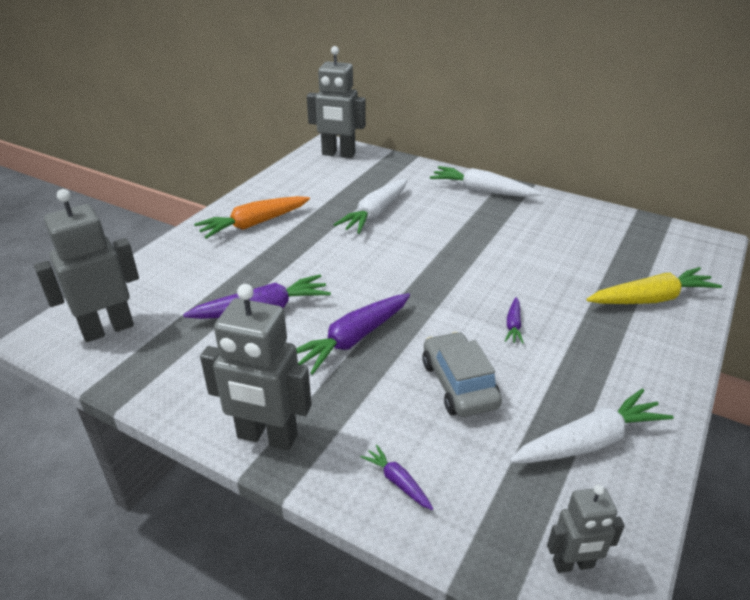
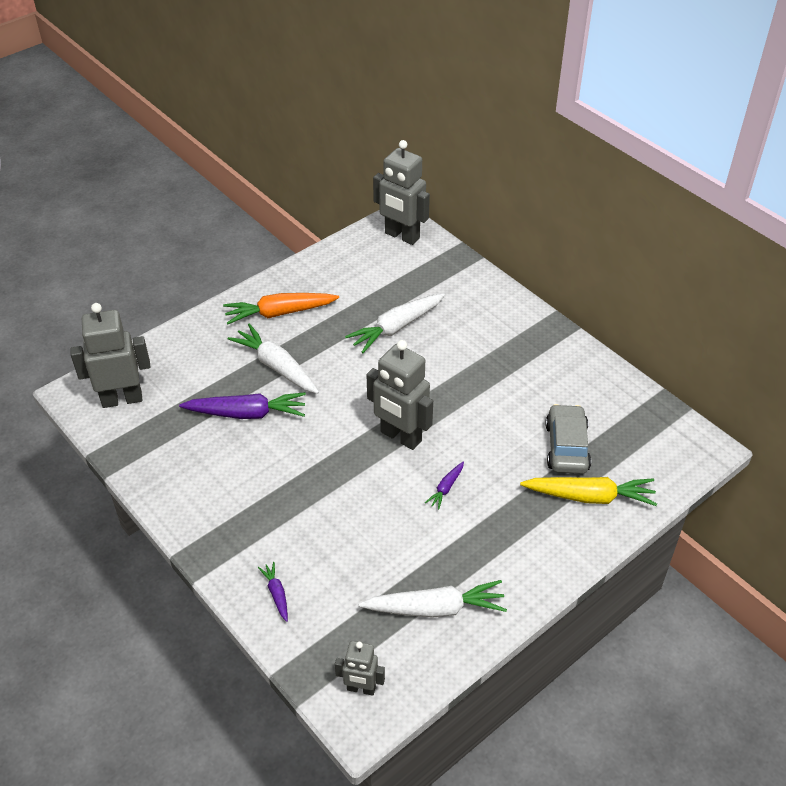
camera: 20 degrees right, 10 degrees up
(267, 437) = (202, 530): grey robot -> grey robot (400, 437)
(353, 339) = (306, 463): purple carrot -> none
(459, 384) = (366, 530): grey car -> grey car (566, 447)
(482, 191) = (518, 324): white carrot -> white carrot (276, 366)

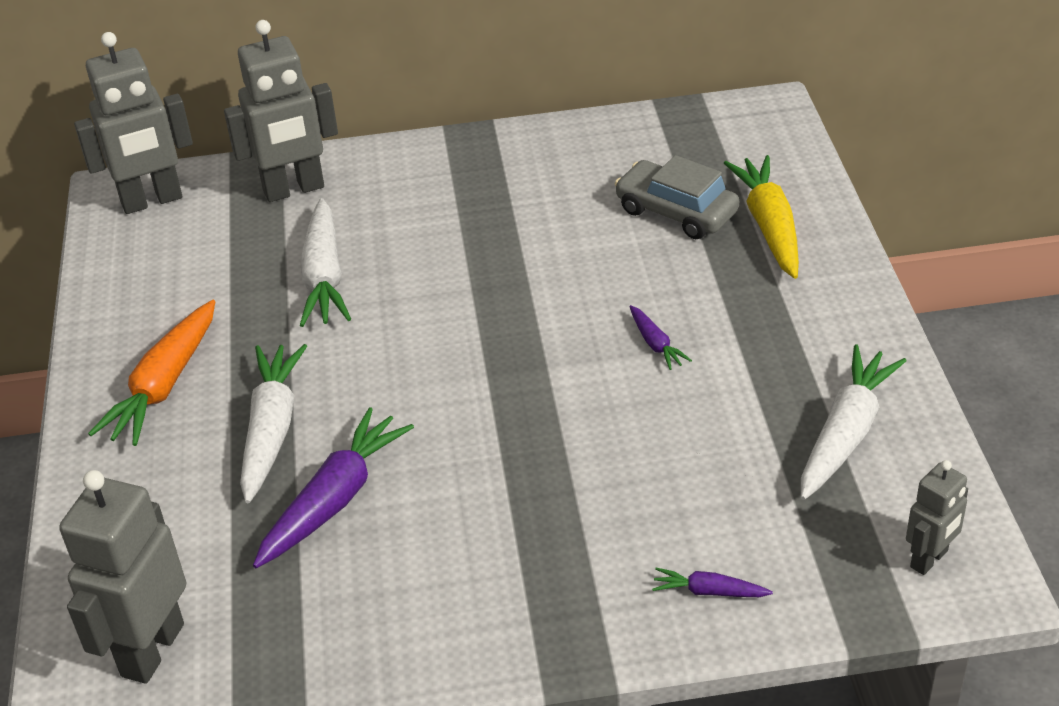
camera: 55 degrees left, 5 degrees down
(276, 366) = (271, 430): white carrot -> white carrot turned 105 degrees clockwise
(400, 437) = (529, 352): grey robot -> grey robot (294, 190)
(589, 496) = (769, 226): yellow carrot -> yellow carrot turned 45 degrees counterclockwise

